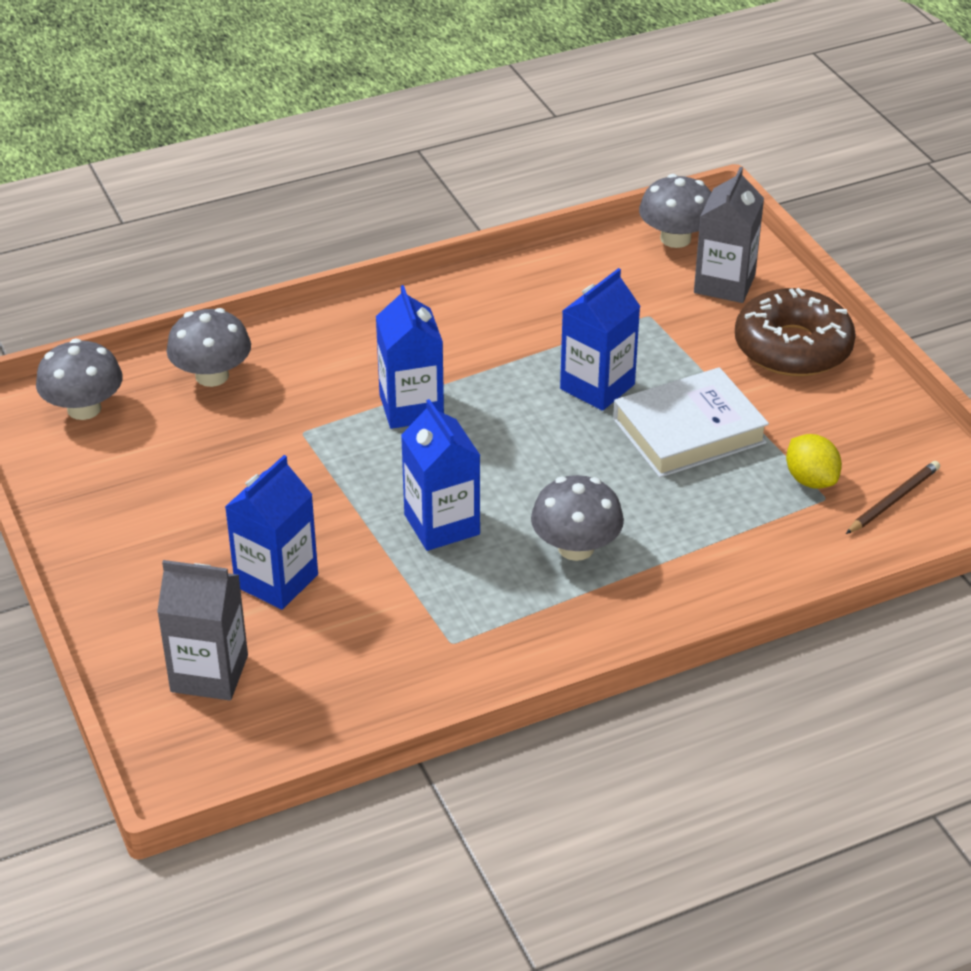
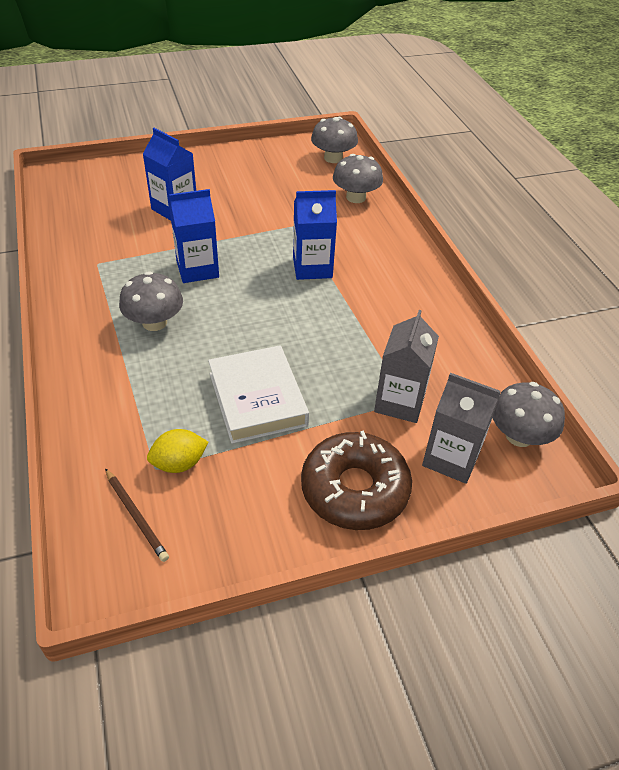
camera: 95 degrees right, 5 degrees up
(209, 673) = (117, 186): grey carton -> grey carton (400, 402)
(597, 387) = (319, 356): blue carton -> none

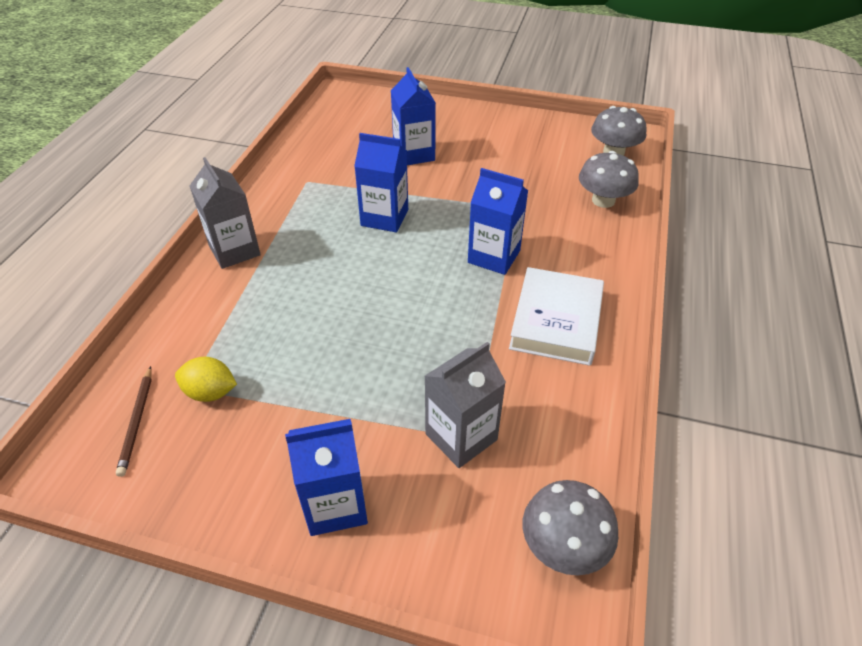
camera: 35 degrees right, 0 degrees up
(154, 322) = (305, 252): grey mushroom -> none
(257, 399) = (327, 365): white book -> white book (556, 321)
(354, 489) = (335, 504): brown donut -> blue carton
(451, 458) = (462, 527): grey carton -> grey carton (234, 250)

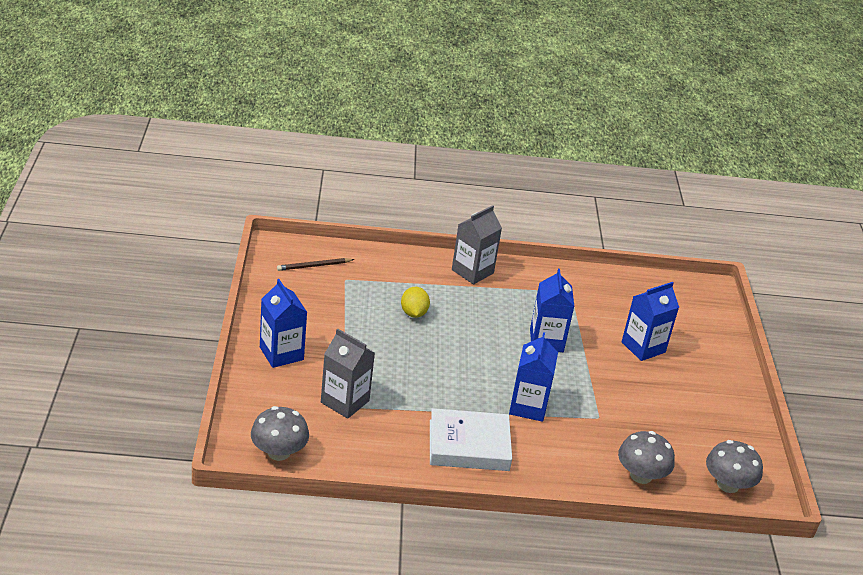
camera: 70 degrees right, 10 degrees down
(210, 392) = (344, 289): yellow lemon -> yellow lemon (413, 313)

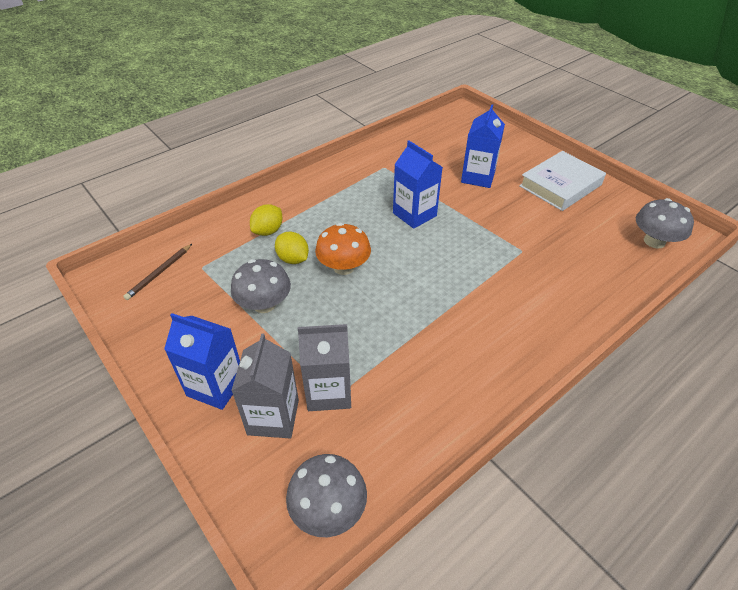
camera: 35 degrees left, 10 degrees up
(418, 283) = (268, 231): none -> yellow lemon
(444, 341) = (344, 267): none -> orange mushroom
(469, 445) = (473, 350): white book -> white book (560, 185)
(472, 271) = (299, 194): grey carton -> grey carton (273, 417)
(528, 406) = (469, 278): blue carton -> none
(641, 475) = (605, 276): grey mushroom -> grey mushroom (264, 304)

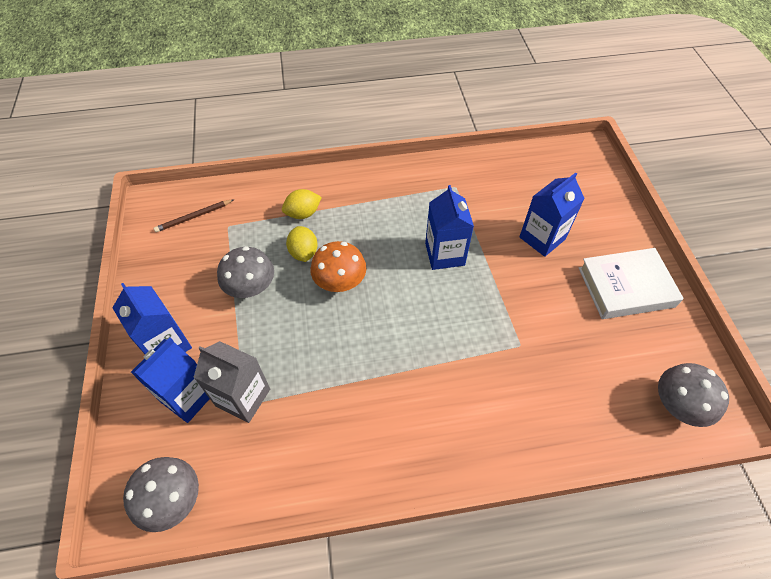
camera: 30 degrees right, 10 degrees up
(273, 417) = (188, 396): grey carton -> blue carton

